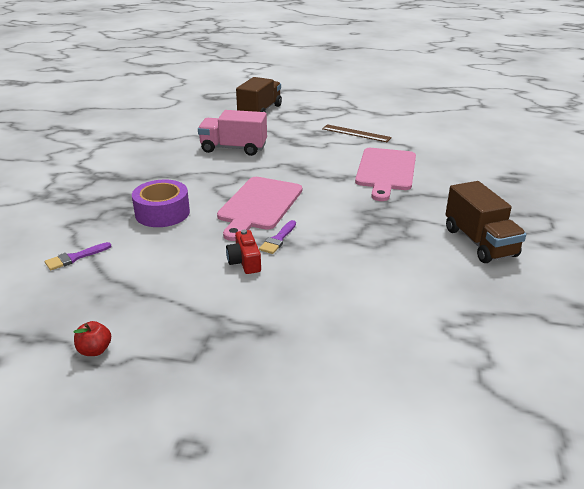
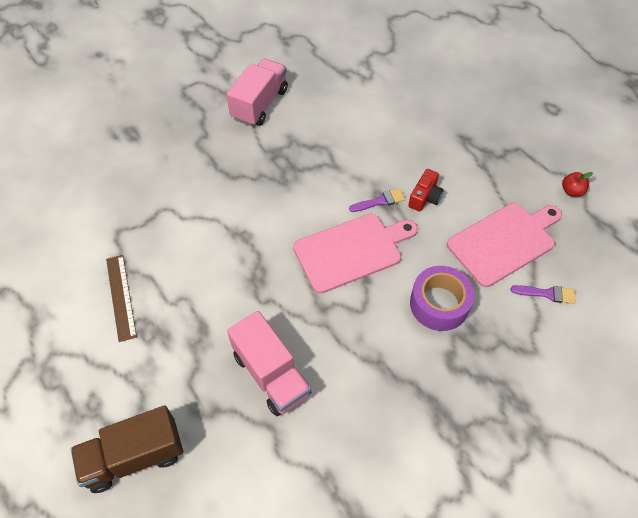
camera: 135 degrees left, 25 degrees up
(386, 171) = (196, 214): pink cutting board -> pink cutting board (504, 242)
(479, 242) = (260, 104): brown truck -> pink truck

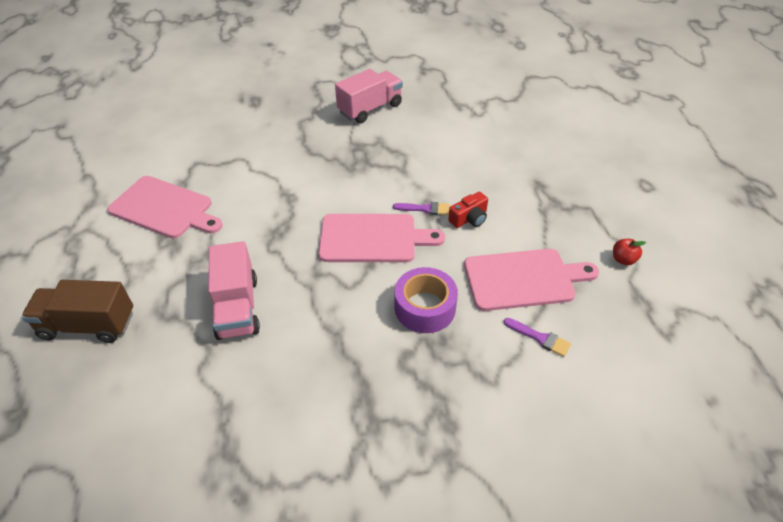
camera: 25 degrees right, 10 degrees down
(121, 297) = (164, 208): brown ruler -> pink cutting board

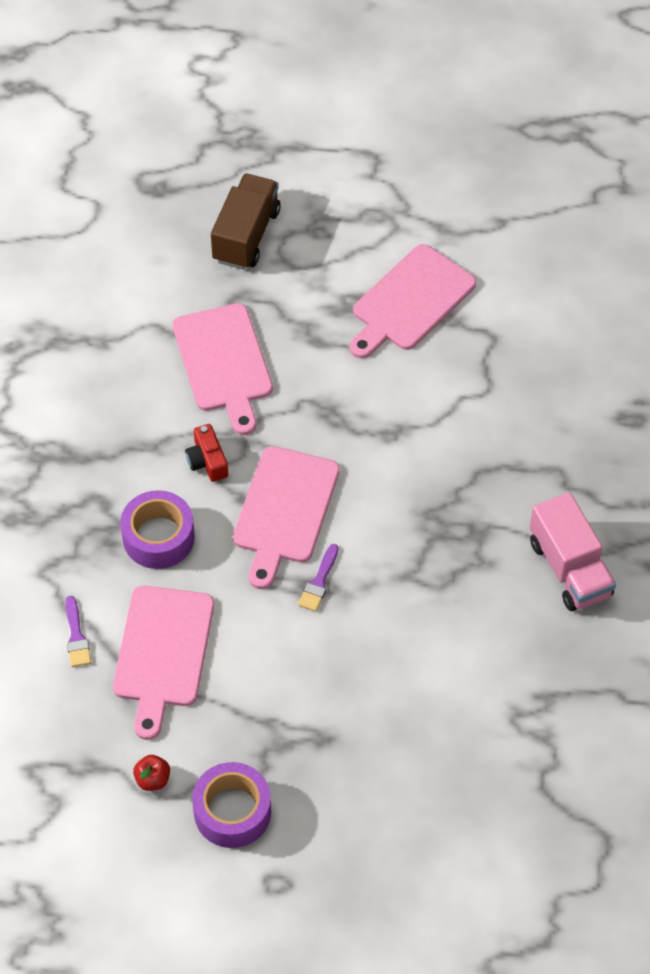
camera: 105 degrees right, 10 degrees up
(237, 307) = (223, 362): pink truck -> pink cutting board
(469, 218) = (284, 628): red camera -> red camera (207, 461)
(540, 338) = (76, 636): purple brush -> purple brush turned 60 degrees counterclockwise
(616, 214) = (232, 811): none -> purple tape

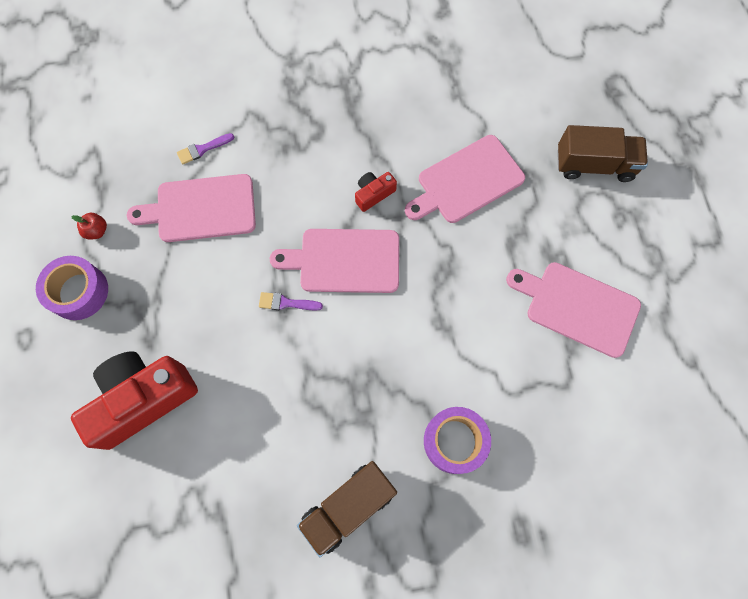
camera: 75 degrees right, 15 degrees up
(158, 537) = (297, 179): purple tape -> purple tape (454, 441)
(394, 756) = (143, 399): none -> red camera
(569, 568) = (348, 506): pink truck -> brown truck

